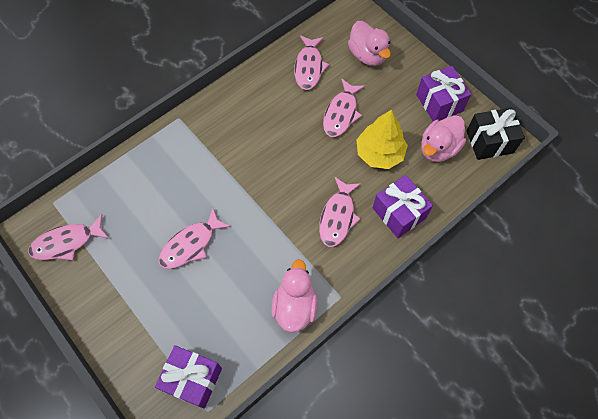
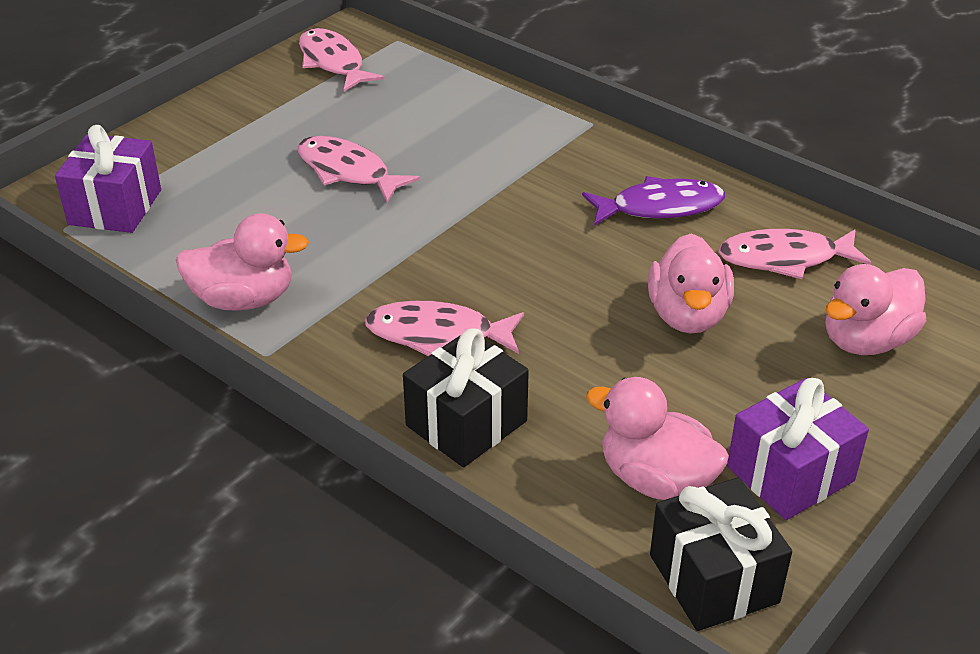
camera: 80 degrees right, 25 degrees down
(260, 105) = (660, 207): none -> purple fish
(341, 113) = (687, 315): pink fish -> pink duck
(379, 153) = (608, 381): yellow tree -> none
(399, 213) = (466, 423): purple gift -> black gift

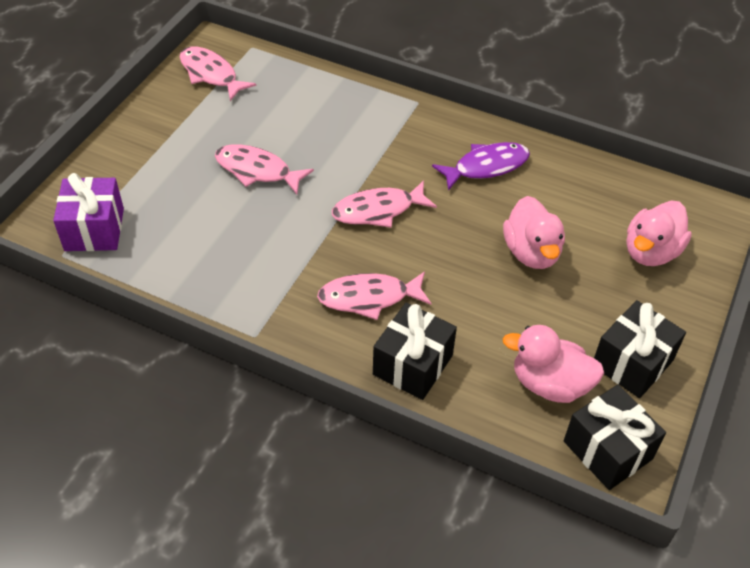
camera: 15 degrees left, 10 degrees up
(244, 299) = (221, 293): pink duck -> none
(785, 258) = (581, 195): pink fish -> pink fish (378, 210)
(790, 474) = (632, 363): purple gift -> black gift

